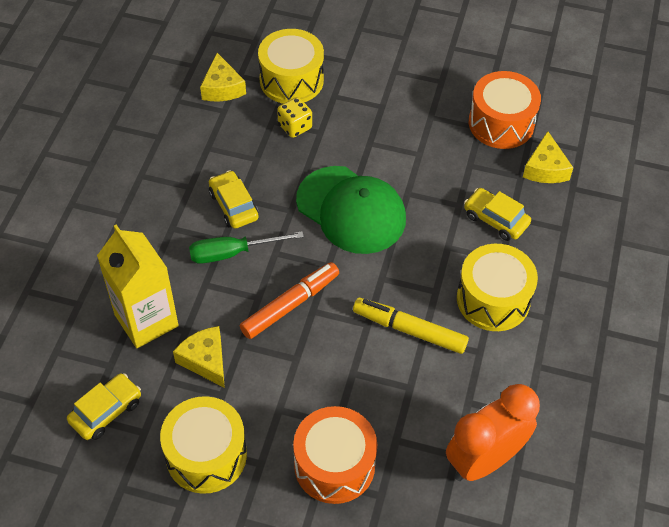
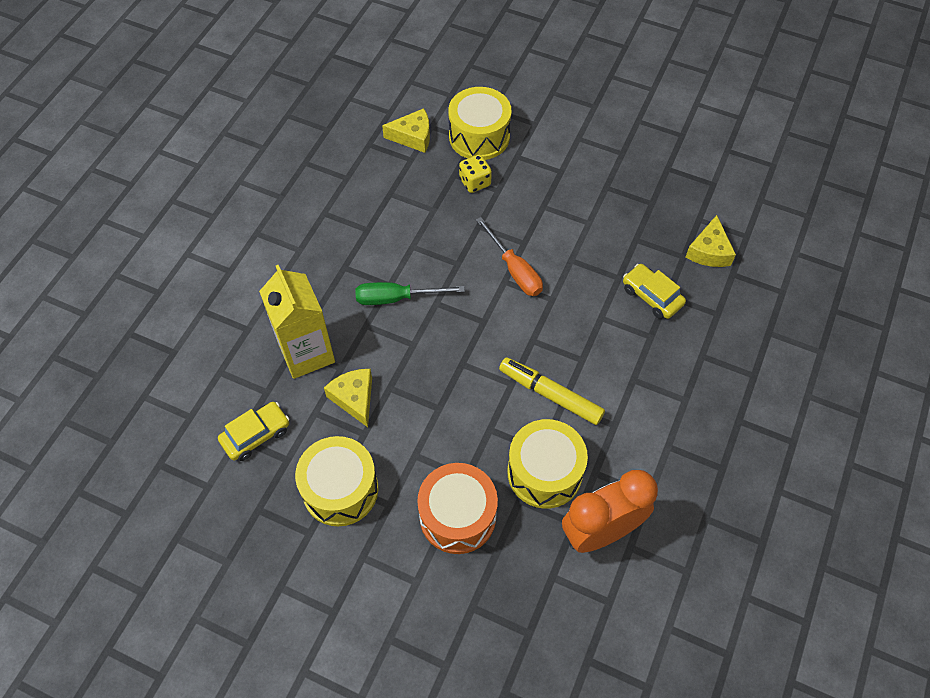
camera: 10 degrees right, 5 degrees up
(222, 88) = (413, 137): yellow cheese -> yellow cheese turned 90 degrees counterclockwise
(233, 205) = (405, 252): yellow car -> none
(290, 305) = (442, 355): orange marker -> none
(351, 210) = (514, 270): green cap -> orange screwdriver
(493, 299) = (636, 375): yellow drum -> yellow drum (544, 472)
(501, 123) = (673, 201): orange drum -> none

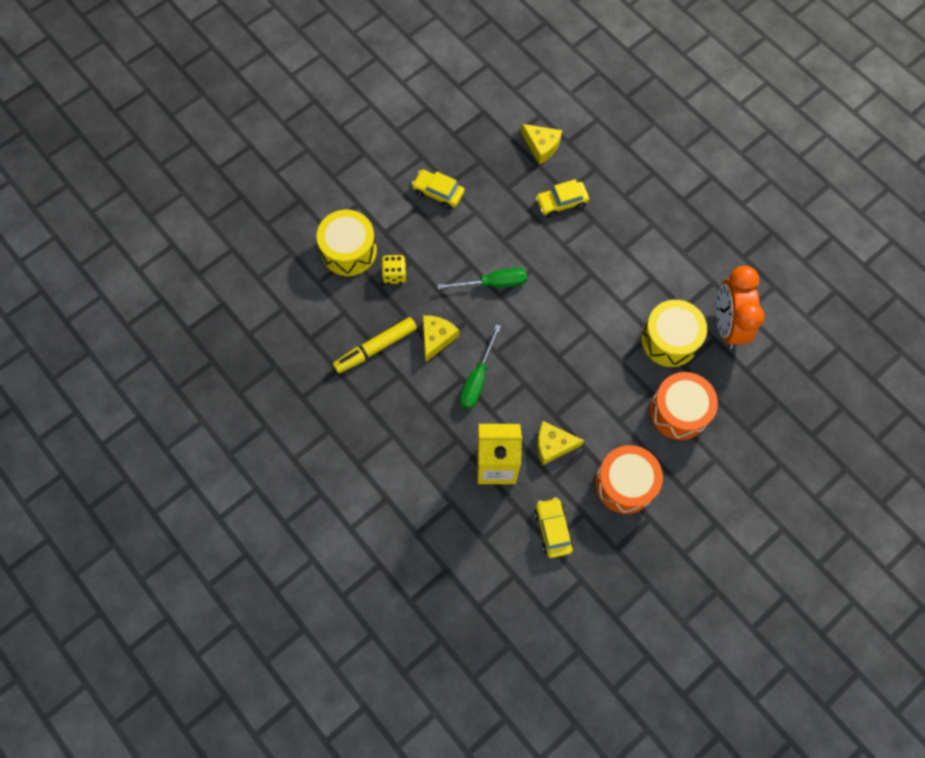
camera: 65 degrees left, 10 degrees up
(340, 489) = (625, 484): yellow drum -> orange drum
(413, 137) = (321, 301): yellow cheese -> yellow cheese (436, 338)
(514, 270) = (493, 283): orange screwdriver -> green screwdriver
(550, 394) = (611, 308): yellow marker -> yellow marker (376, 348)
(590, 182) = (438, 192): none -> yellow car

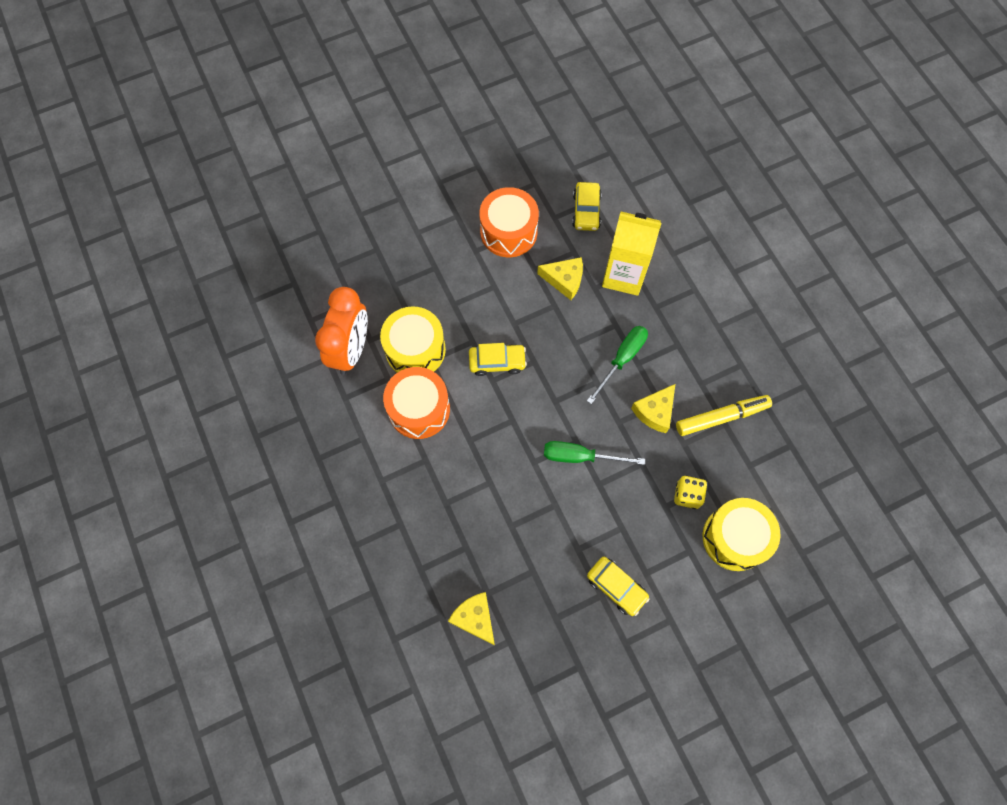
camera: 165 degrees left, 0 degrees up
(561, 202) = (475, 535): yellow car -> yellow car (497, 362)
(678, 411) = (434, 280): orange drum -> orange drum (419, 409)

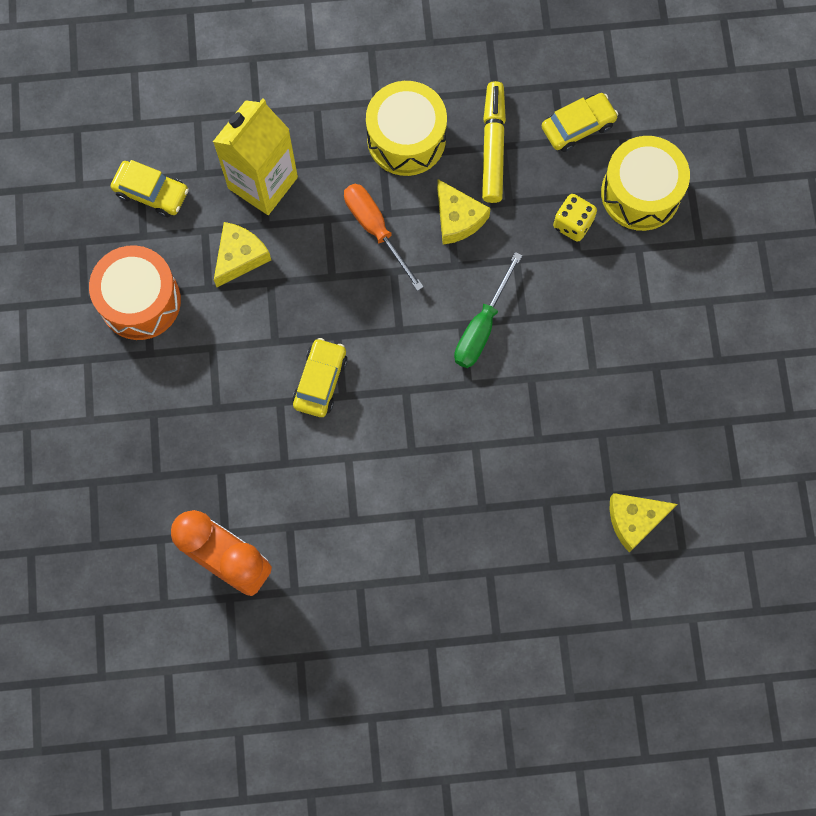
camera: 70 degrees left, 5 degrees up
(415, 349) = (262, 478): yellow drum -> yellow drum (406, 139)
(419, 409) = (347, 500): orange drum -> none
(616, 587) = (652, 345): yellow car -> yellow car (578, 126)
(622, 359) = (375, 229): green screwdriver -> orange screwdriver

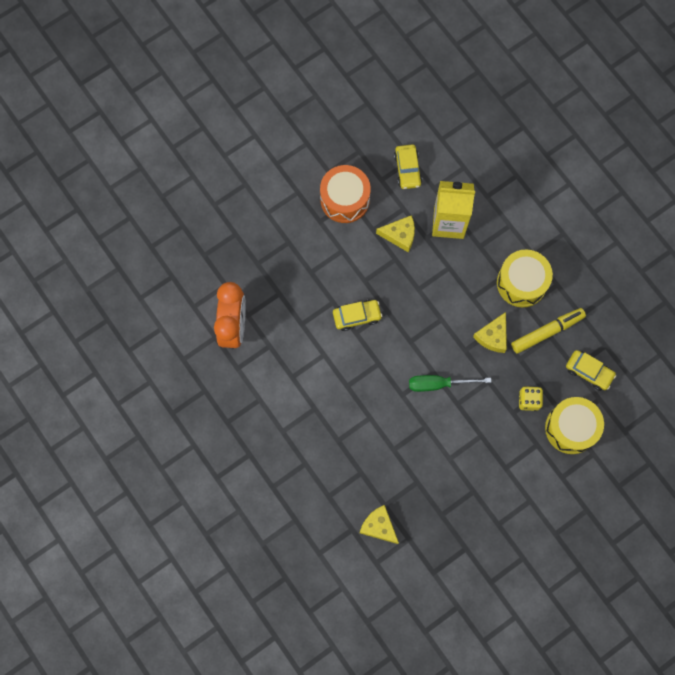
camera: 60 degrees right, 0 degrees up
(375, 229) = (459, 296): orange screwdriver -> none

